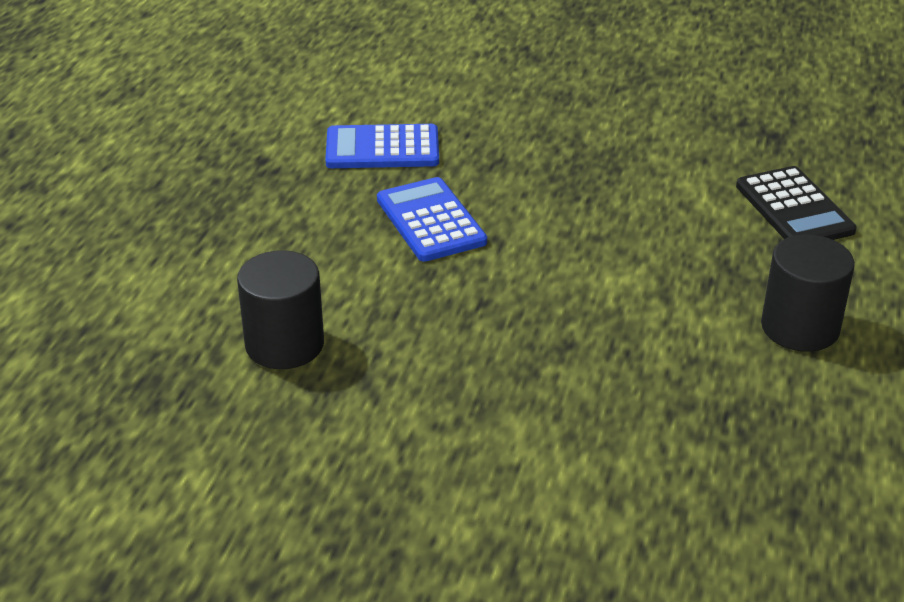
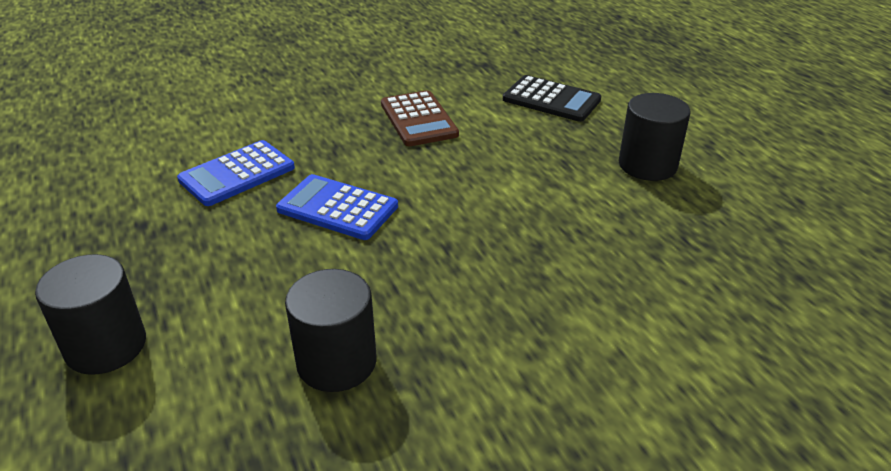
camera: 40 degrees left, 0 degrees up
(146, 245) = (106, 346): none -> black cylinder
(615, 167) = (418, 119): none -> brown calculator

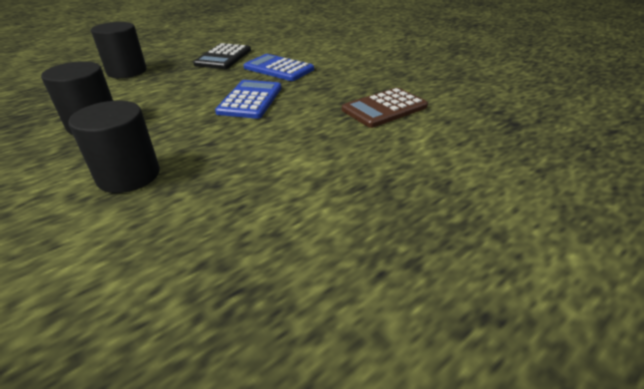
camera: 75 degrees right, 0 degrees up
(551, 100) = (483, 167): black calculator -> black calculator (223, 57)
(647, 165) = (390, 250): black cylinder -> black cylinder (129, 175)

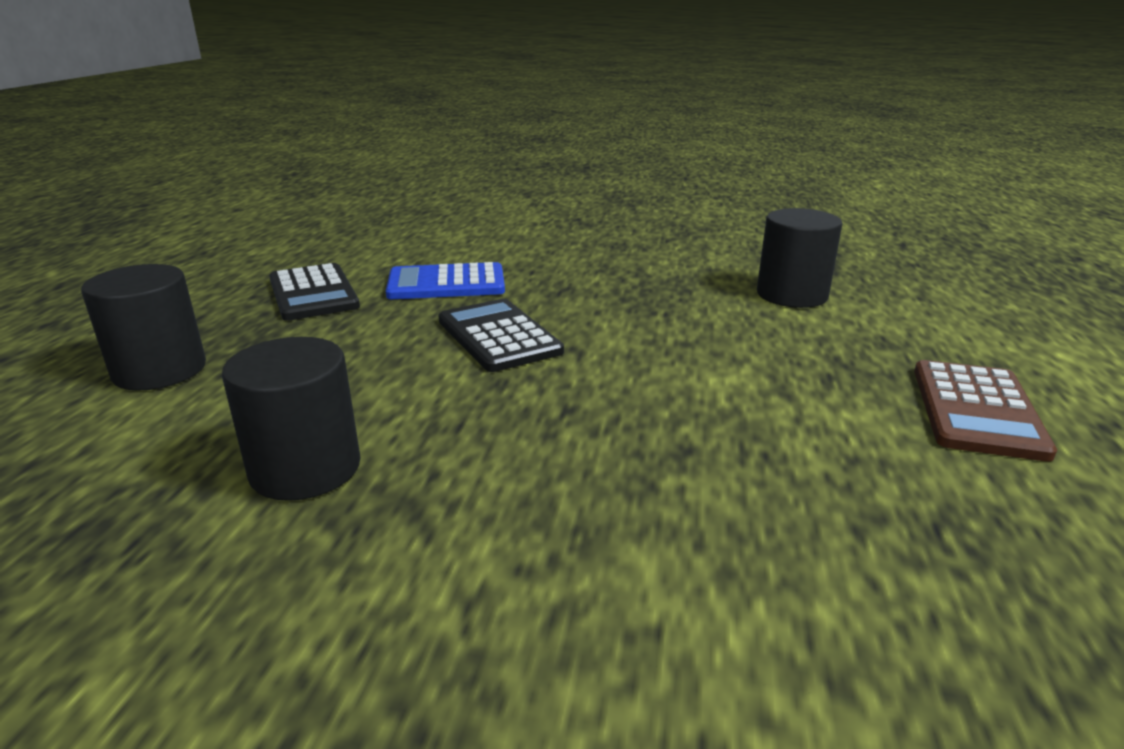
camera: 40 degrees left, 10 degrees down
(129, 175) = (548, 499): black cylinder -> black cylinder (792, 295)
(250, 100) = (499, 336): blue calculator -> black calculator
(384, 108) = (684, 289): brown calculator -> brown calculator (976, 410)

